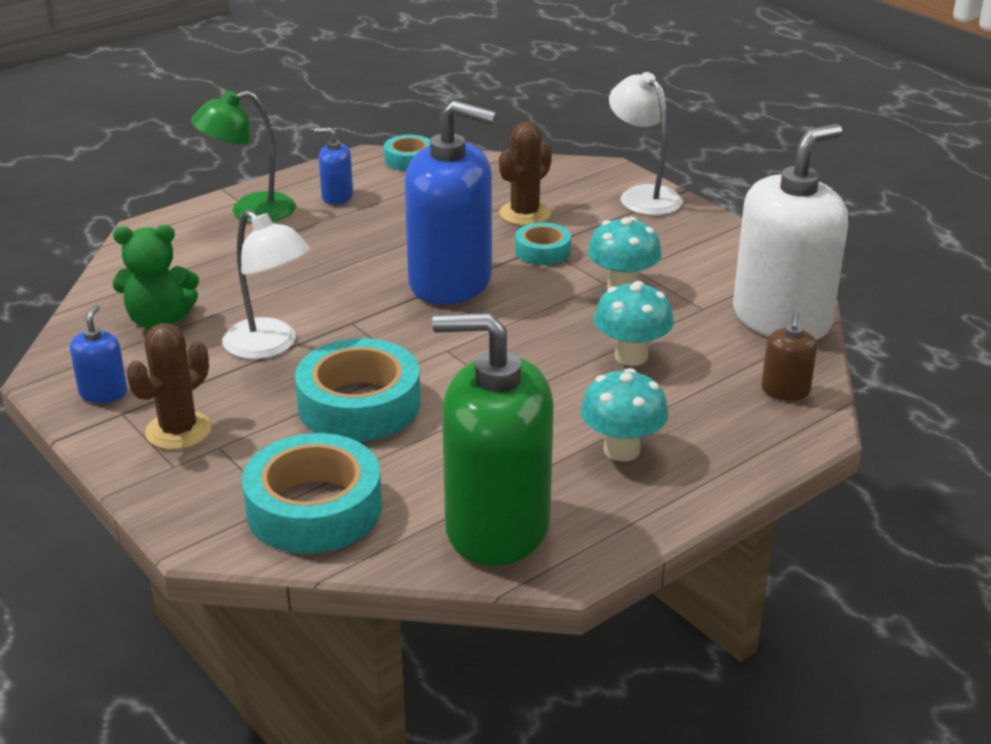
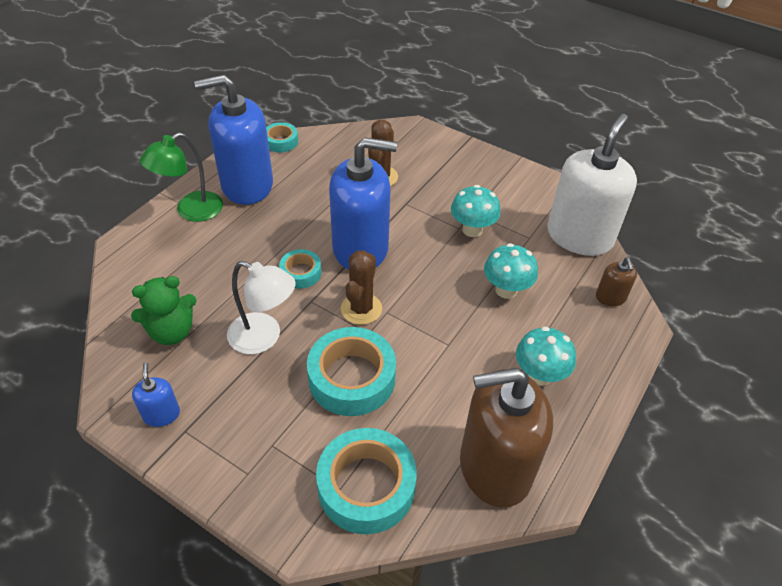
camera: 20 degrees left, 15 degrees up
(178, 431) = (235, 437): brown cactus -> brown cactus (361, 309)
(337, 197) = (247, 185): blue soap dispenser -> blue soap dispenser, size x2.35
(497, 526) = (495, 467): green soap dispenser -> brown soap dispenser
(542, 251) = (407, 208): turquoise tape -> turquoise tape (301, 273)
(643, 195) = (447, 146): white lamp -> none

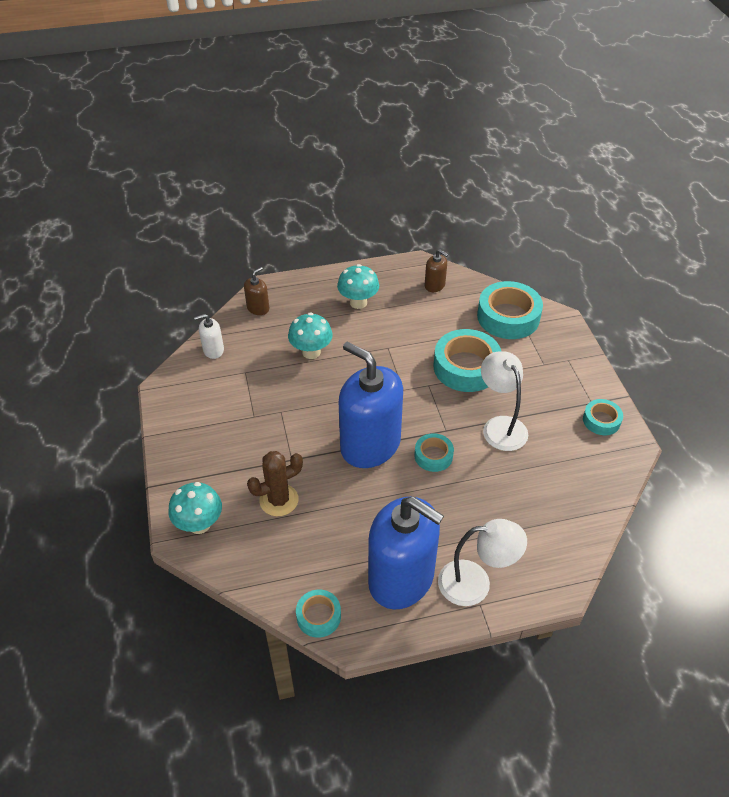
camera: 135 degrees left, 0 degrees up
(161, 414) = (601, 420): blue soap dispenser -> turquoise tape
(172, 332) = (563, 472): green teddy bear -> none
(191, 211) = (475, 583): green lamp -> white lamp
(361, 309) = (417, 402): brown cactus -> none
(472, 230) = (274, 403): turquoise mushroom -> turquoise mushroom (199, 524)
(495, 467) = (434, 285): brown soap dispenser -> brown soap dispenser, size x0.43
(579, 236) = (213, 350): white soap dispenser -> white soap dispenser, size x0.43

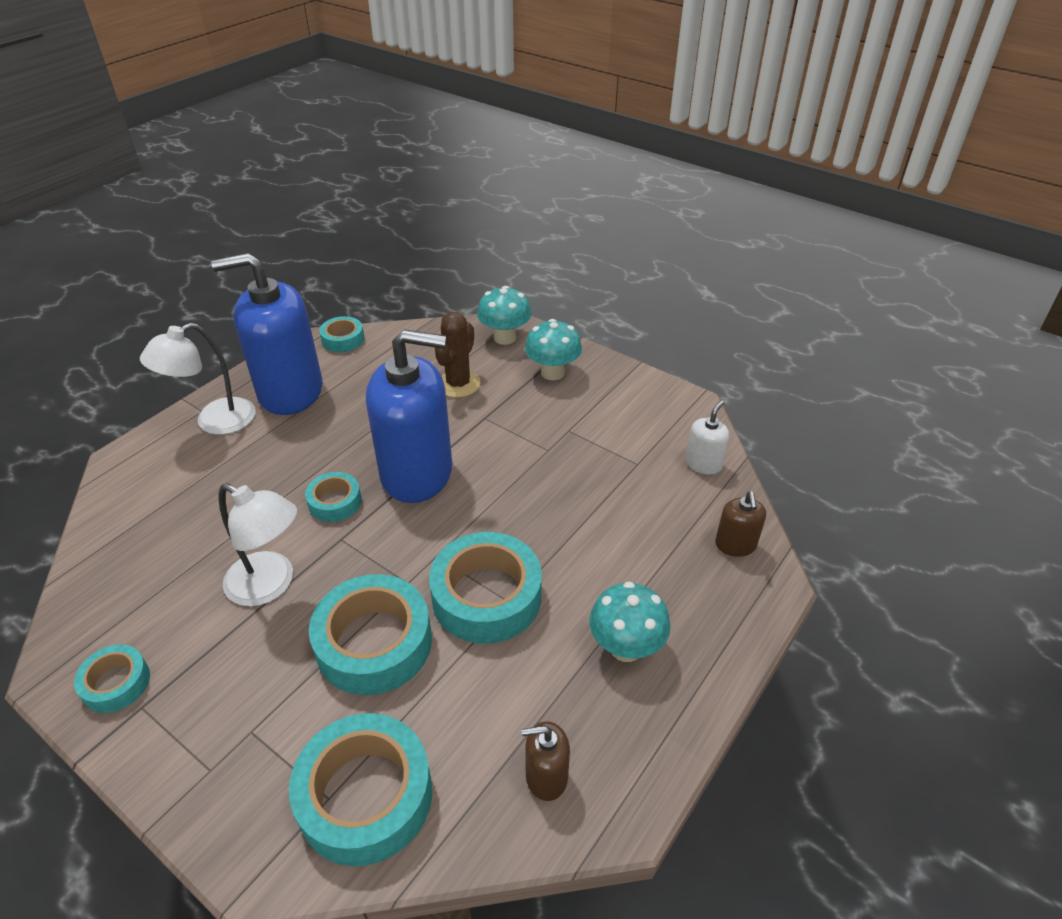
camera: 140 degrees right, 5 degrees down
(311, 352) = (597, 531): turquoise mushroom -> turquoise mushroom (552, 372)
(396, 356) = (486, 596): none -> turquoise tape

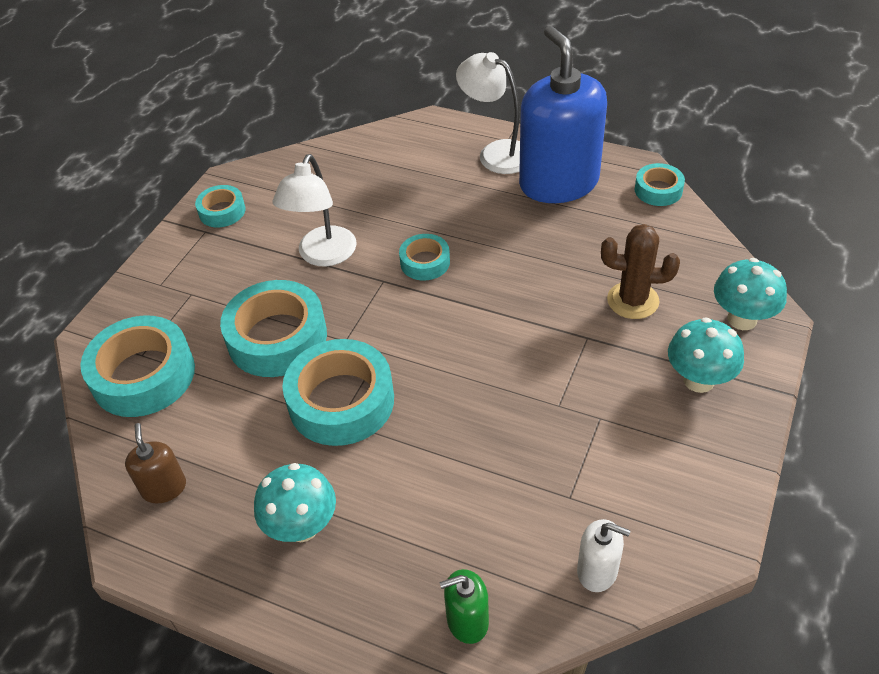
camera: 80 degrees right, 5 degrees up
(417, 473) = (482, 307): blue soap dispenser -> none
(735, 545) = (467, 620): brown soap dispenser -> green soap dispenser

